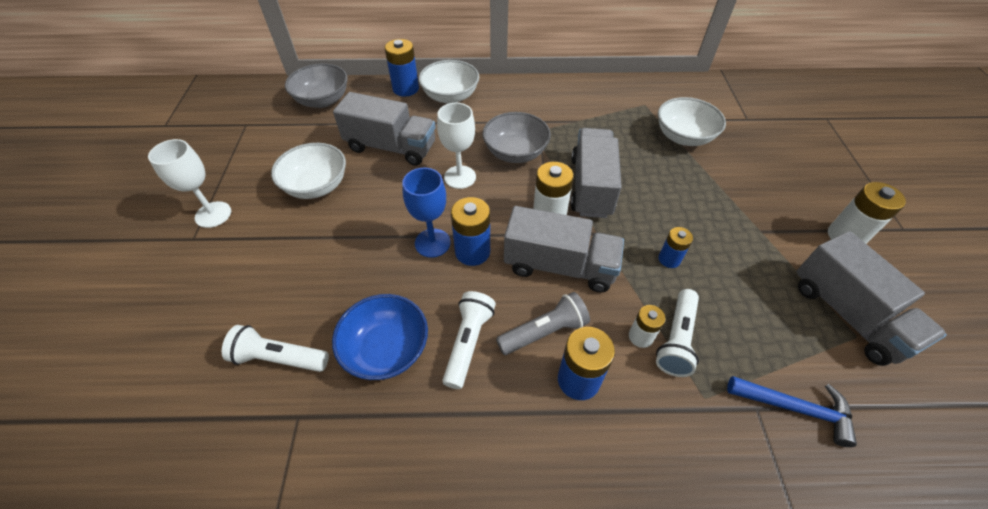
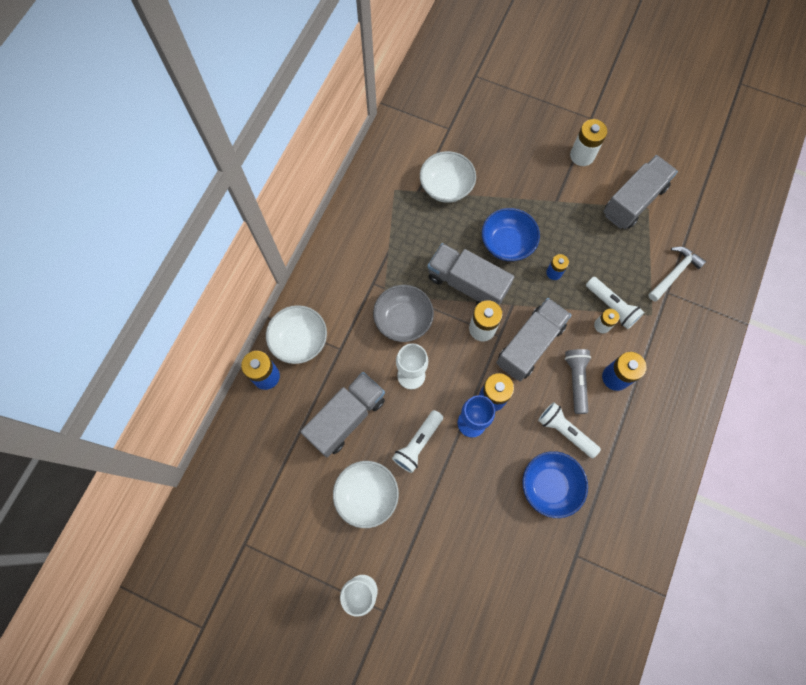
camera: 65 degrees left, 20 degrees up
(279, 358) = (528, 559): white flashlight -> white flashlight (418, 443)
(322, 100) = (243, 460): grey bowl -> none
(666, 204) = (507, 243): none -> blue bowl
(795, 408) = (674, 273): blue hammer -> white hammer
(848, 314) = (633, 201): grey truck -> grey truck turned 45 degrees counterclockwise

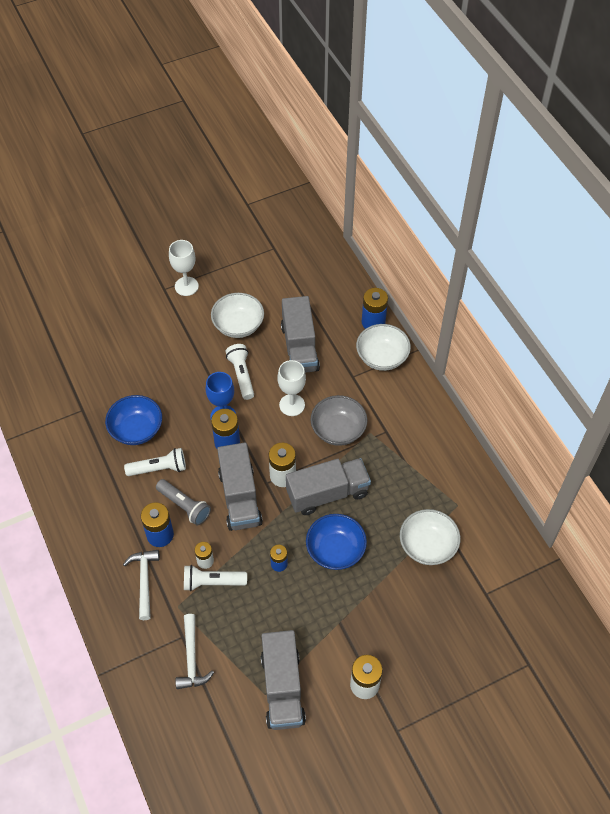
camera: 130 degrees right, 15 degrees down
(658, 355) = (144, 581): none -> white hammer

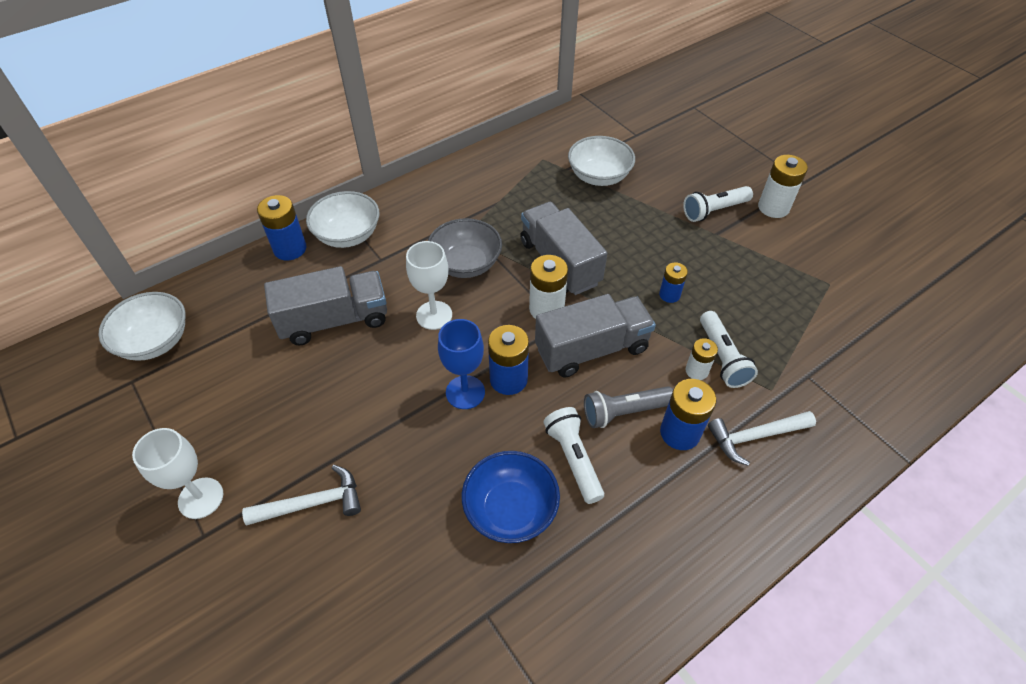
camera: 100 degrees left, 5 degrees down
(184, 506) = (624, 412): grey flashlight -> grey flashlight turned 135 degrees counterclockwise
(191, 658) = (829, 360): white hammer -> white hammer (312, 503)
(238, 325) = (292, 403): white bowl -> white bowl (155, 341)
(241, 375) = (389, 382): white flashlight -> white flashlight (714, 210)
(282, 688) = (814, 270): grey truck -> none
(335, 550) = (632, 247): blue bowl -> none

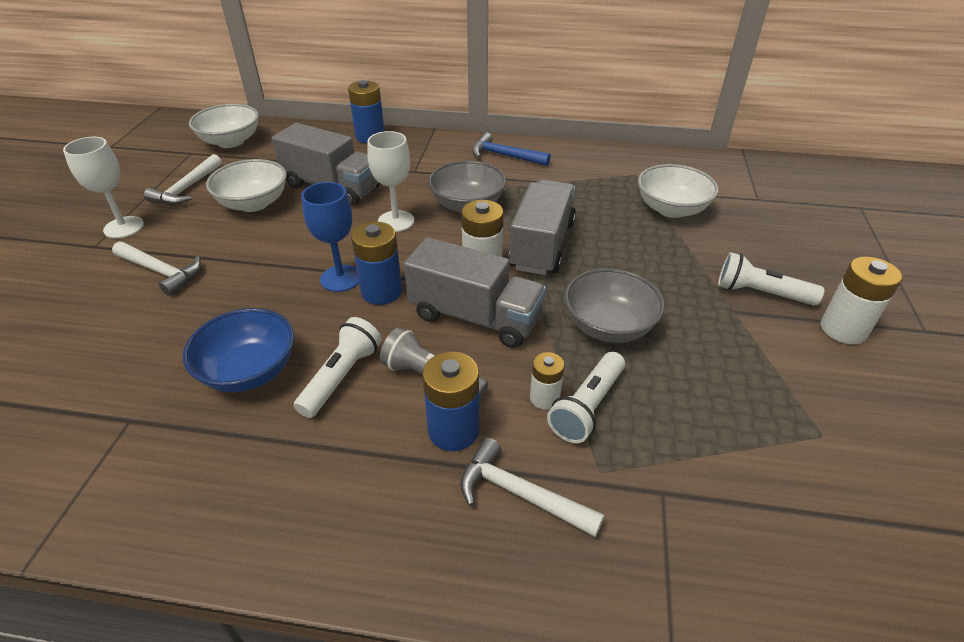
camera: 45 degrees right, 10 degrees down
(197, 418) = (187, 188): none -> white hammer
(348, 235) = (415, 147): white bowl -> white bowl (254, 203)
(431, 199) = (504, 156): none -> blue hammer
(669, 295) = (608, 326): blue battery -> grey bowl

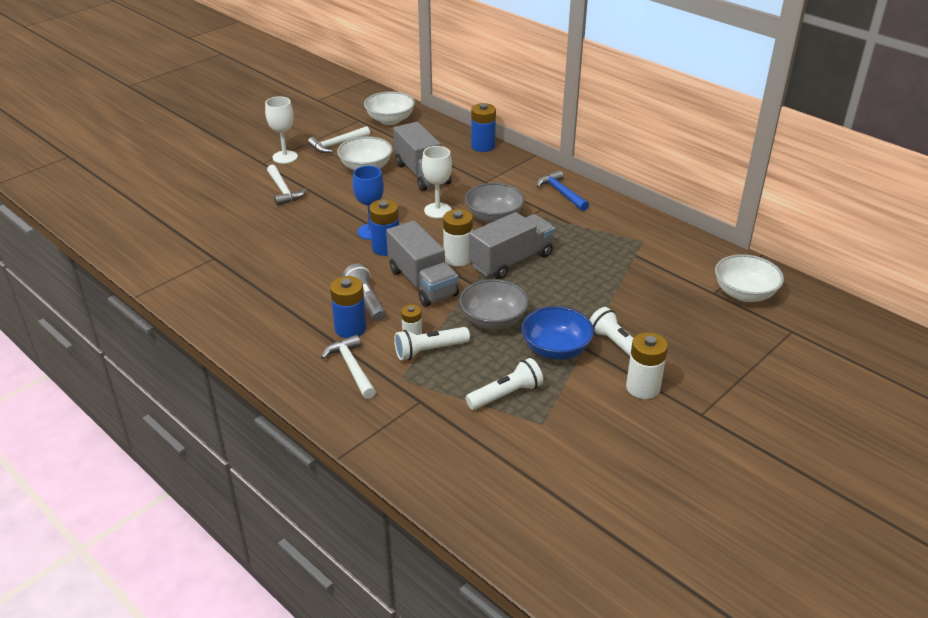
camera: 35 degrees right, 5 degrees down
(249, 371) = (282, 259): blue bowl -> blue bowl (556, 349)
(341, 377) = (322, 281): white flashlight -> white flashlight (506, 395)
(671, 209) = (634, 273): white bowl -> white bowl (744, 293)

